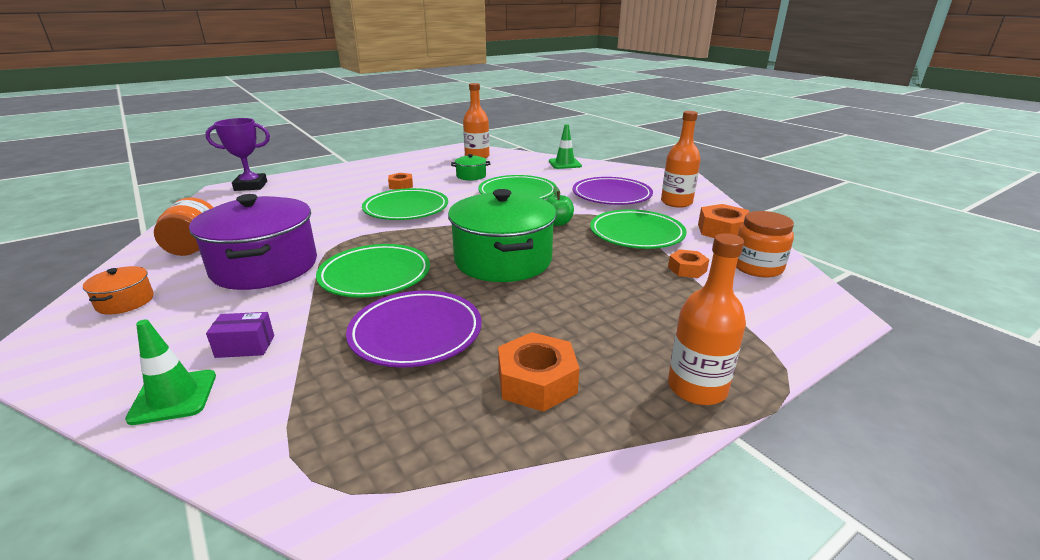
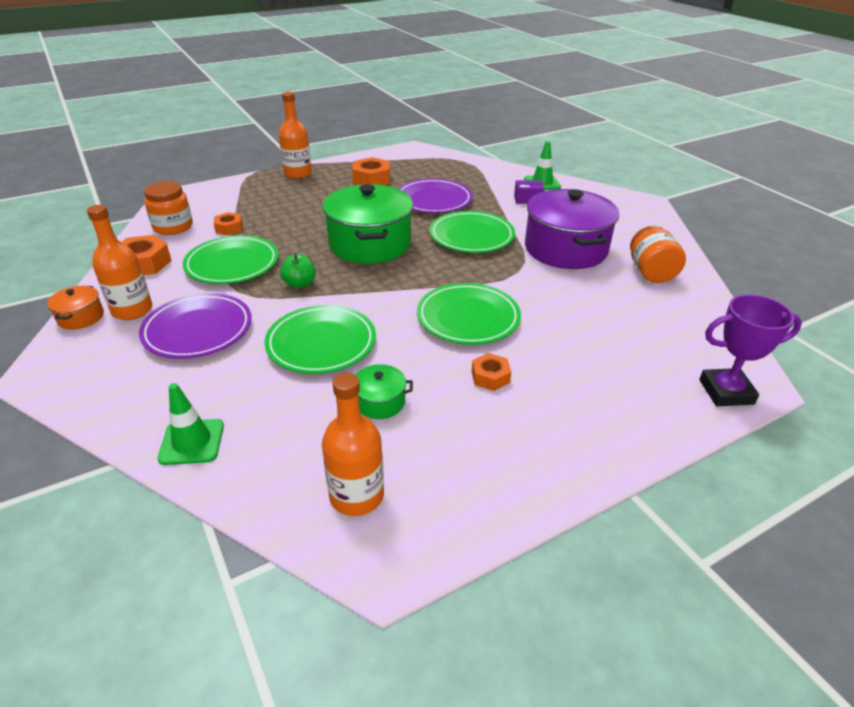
camera: 175 degrees left, 10 degrees up
(125, 302) = (636, 227): orange pot -> orange pot (81, 317)

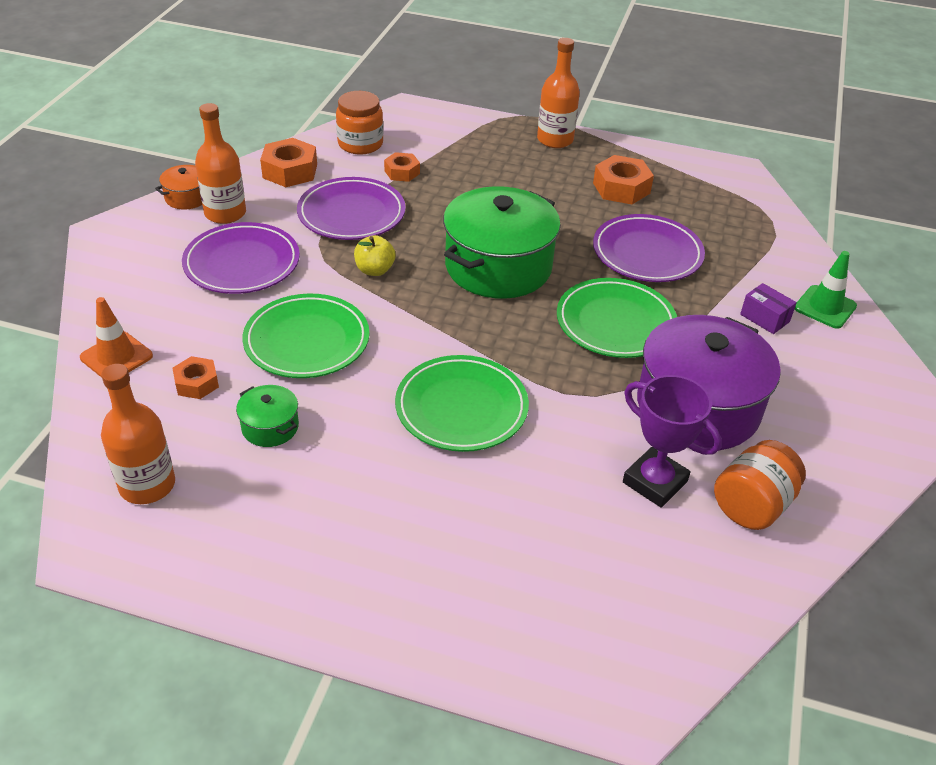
camera: 45 degrees right, 5 degrees up
(192, 442) = (116, 357): green traffic cone -> orange traffic cone
(232, 264) = (351, 214): green plate -> purple plate
(299, 284) = (374, 270): green apple -> yellow apple
(490, 377) = (386, 477): orange nut -> orange nut (197, 383)
(726, 392) = (580, 682): purple trophy -> purple trophy (655, 482)

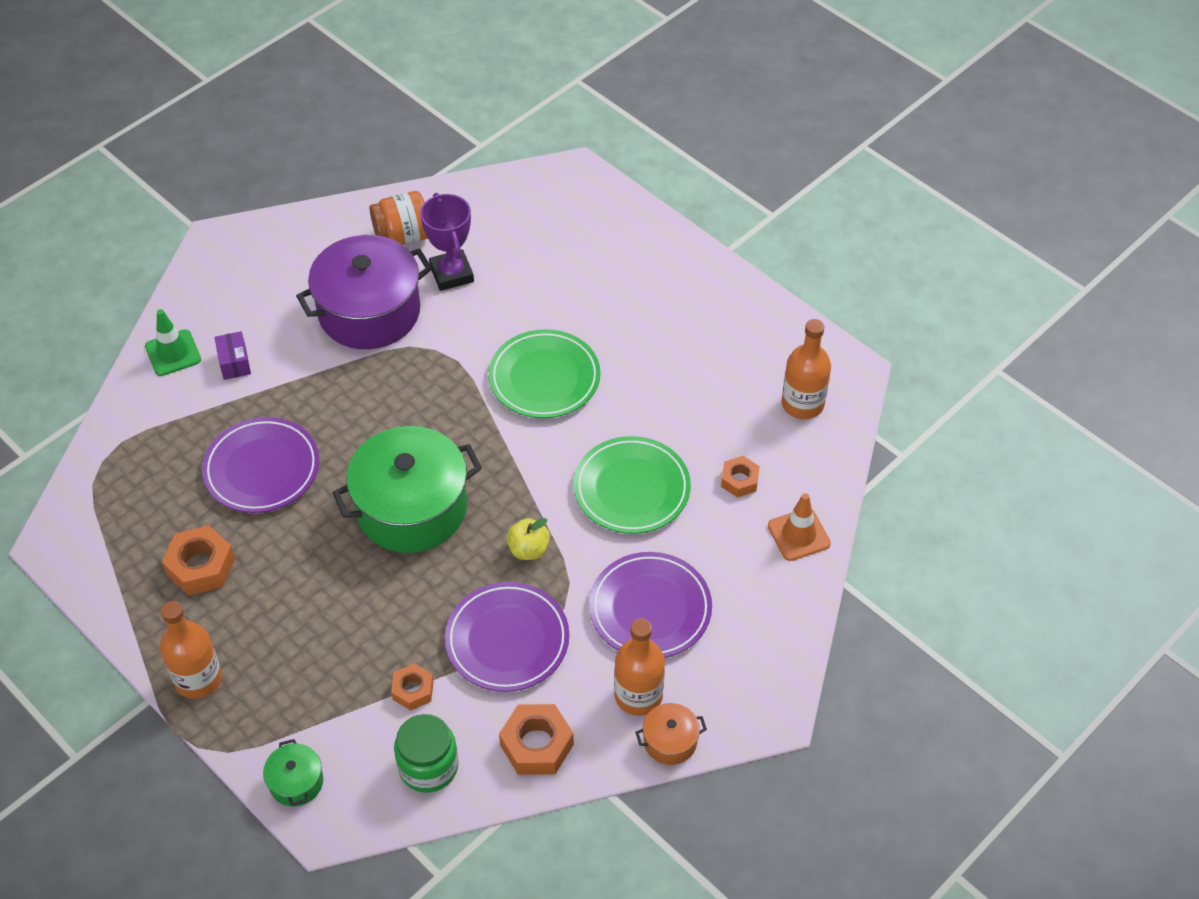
camera: 150 degrees left, 10 degrees up
(270, 427) = (697, 417): green pot -> green pot (296, 782)
(360, 144) = (428, 766): orange jar -> green jar
(615, 323) = (361, 406): green plate -> none

